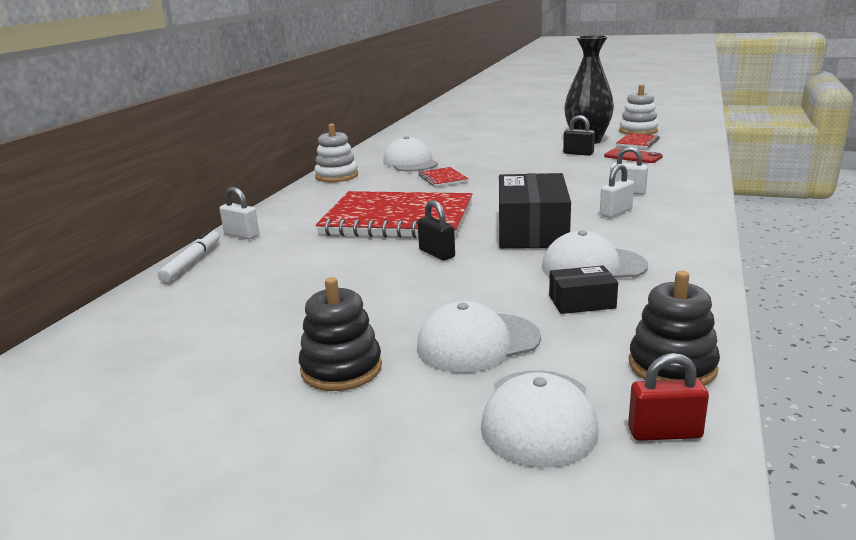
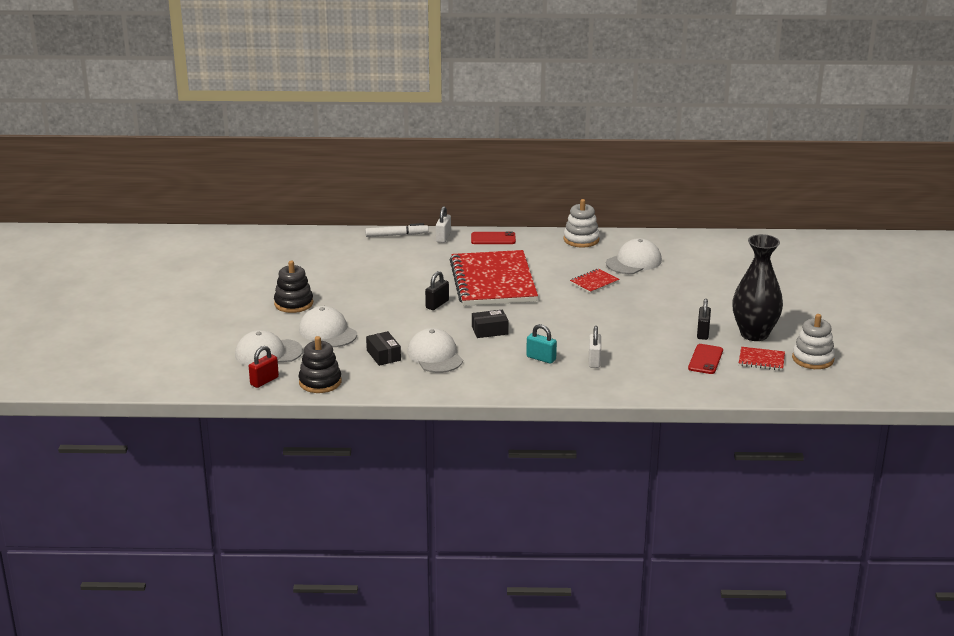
camera: 70 degrees right, 5 degrees up
(282, 211) = (493, 239): none -> red phone
(532, 231) = (490, 330): black box -> black box, size x0.50
(616, 212) = (541, 358): white padlock -> turquoise padlock
(664, 433) = (264, 381): red padlock -> red padlock turned 60 degrees clockwise

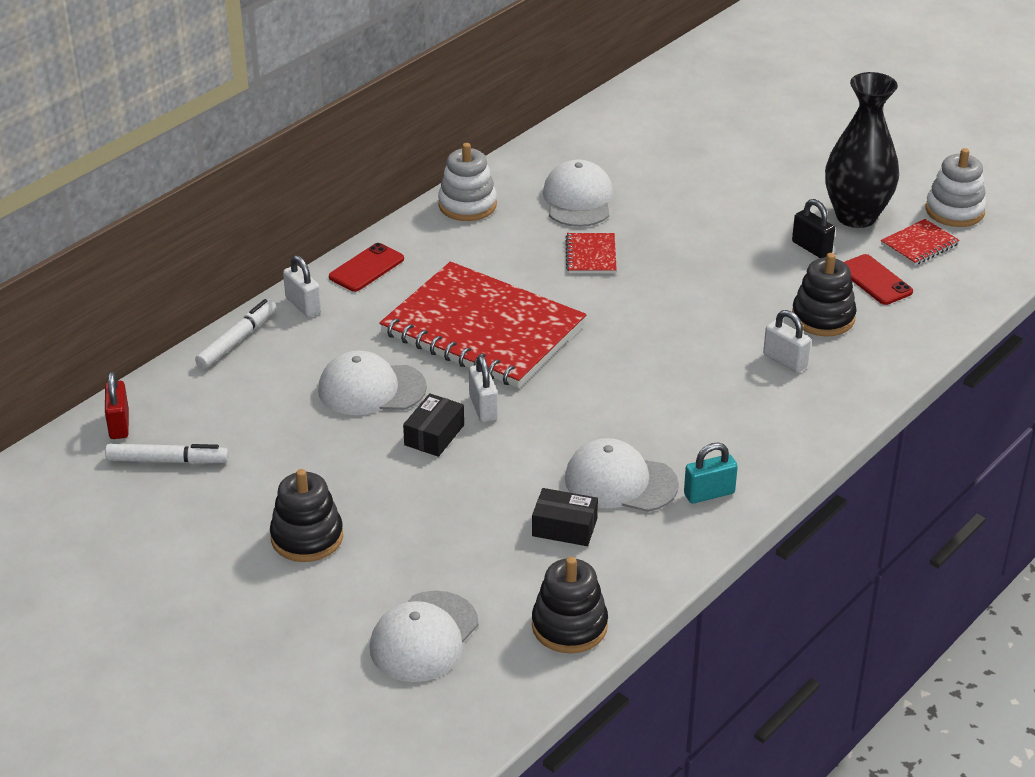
camera: 50 degrees left, 10 degrees up
(264, 381) = (501, 682): red padlock -> red padlock (119, 424)
(298, 256) = (167, 461): none -> white marker
(328, 332) = (434, 546): white cap -> white cap (371, 389)
(437, 304) = (483, 408): black padlock -> white padlock
(490, 330) = (610, 401): black box -> black box (434, 435)
(541, 358) = (731, 398): turquoise padlock -> turquoise padlock (709, 494)
(647, 357) = (823, 317): none -> black stacking toy

